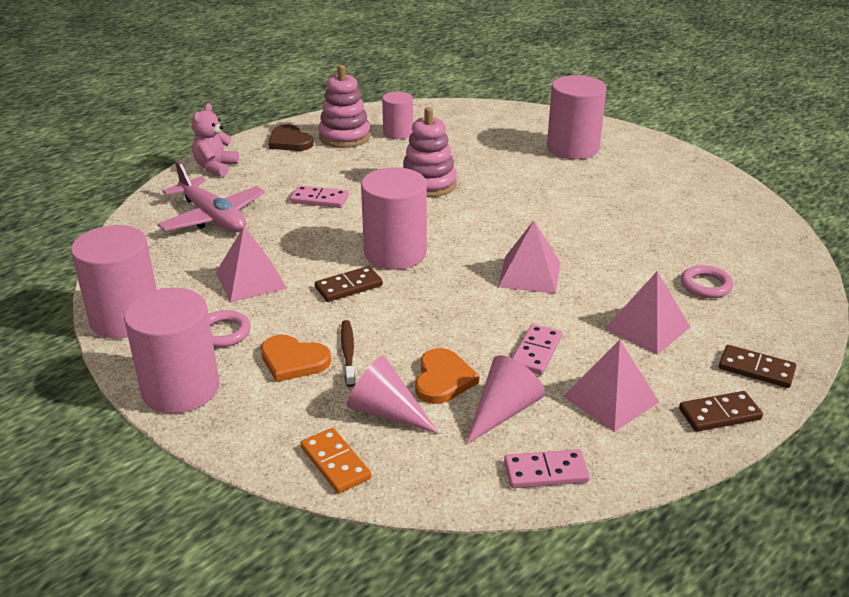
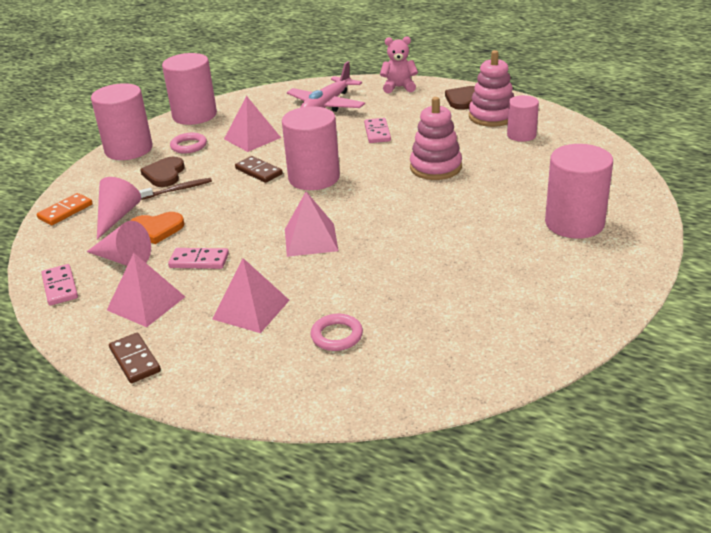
camera: 75 degrees right, 0 degrees up
(293, 361) = (164, 174): orange heart -> brown heart
(756, 369) = (204, 377): brown domino -> none

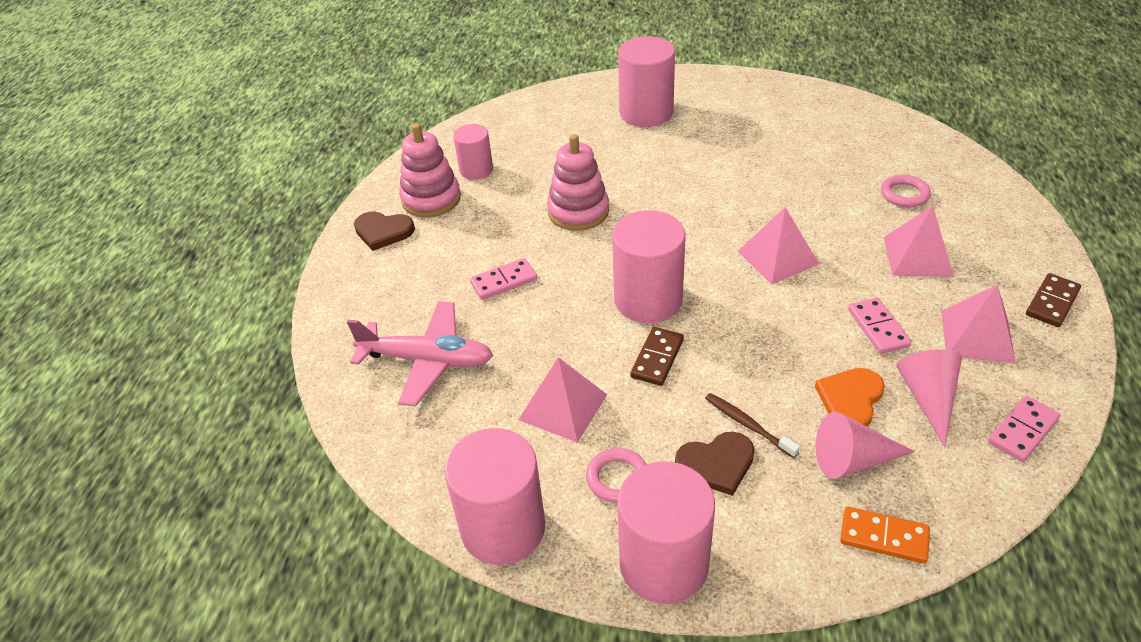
camera: 110 degrees left, 10 degrees up
(156, 229) = (850, 399): orange heart -> orange heart turned 120 degrees counterclockwise
(399, 87) = (347, 302): pink teddy bear -> none

